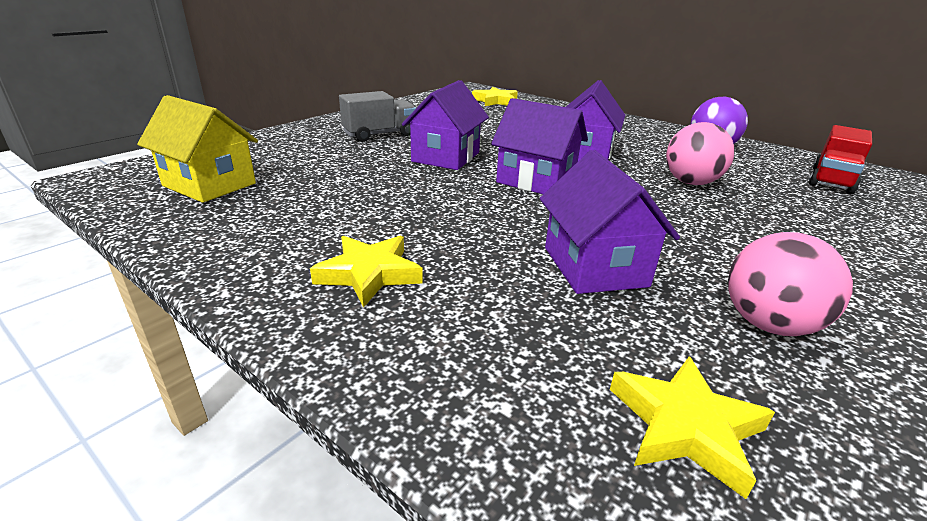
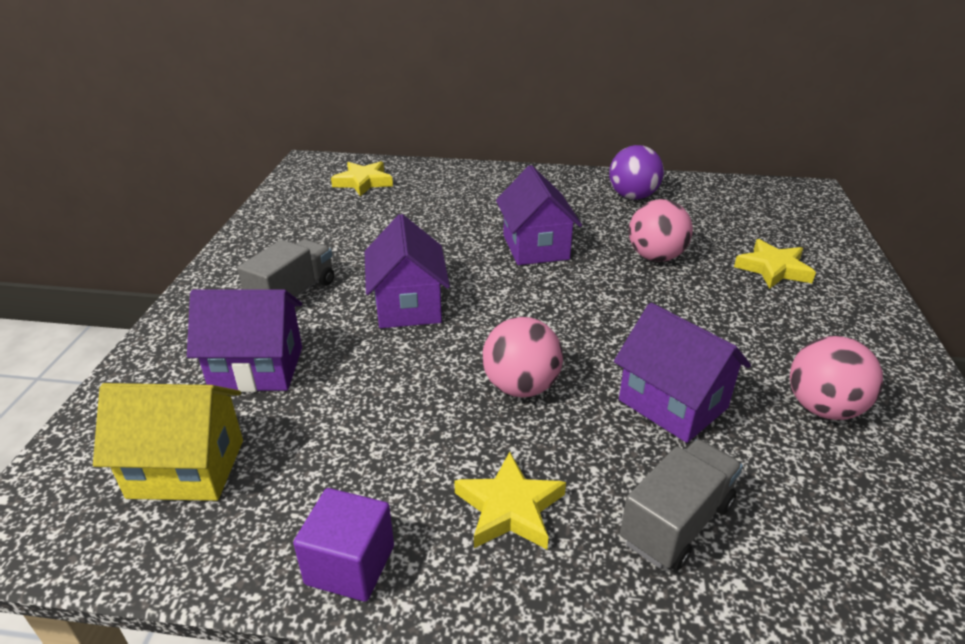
camera: 30 degrees left, 5 degrees up
(224, 258) = (350, 565): none -> purple cube
(471, 216) = (521, 387): none -> pink ball
(497, 338) = (676, 522): none -> grey truck
(536, 181) = (529, 308): purple house -> purple house (257, 368)
(685, 427) = (846, 532): yellow star -> yellow star (773, 269)
(831, 180) = (750, 212): red truck -> none

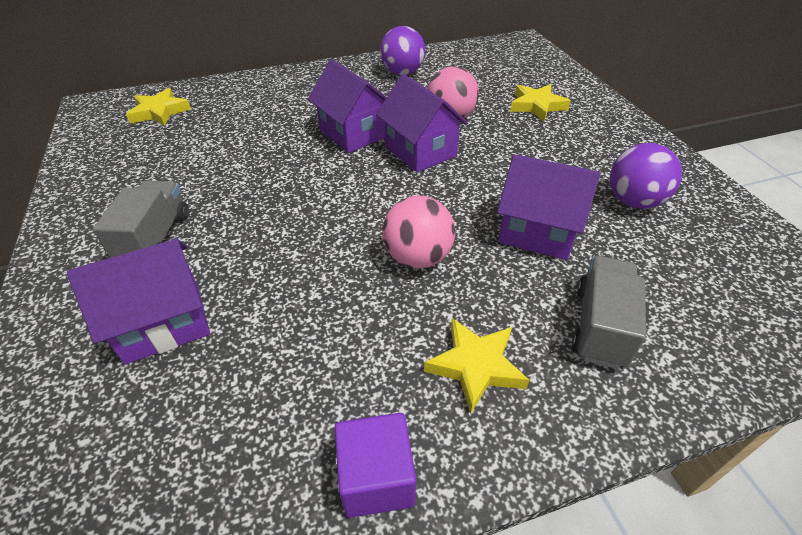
camera: 25 degrees left, 10 degrees up
(186, 468) = (151, 455): yellow house -> none
(408, 306) = (276, 216): purple house -> purple house (420, 151)
(823, 408) = (634, 201): pink ball -> purple ball

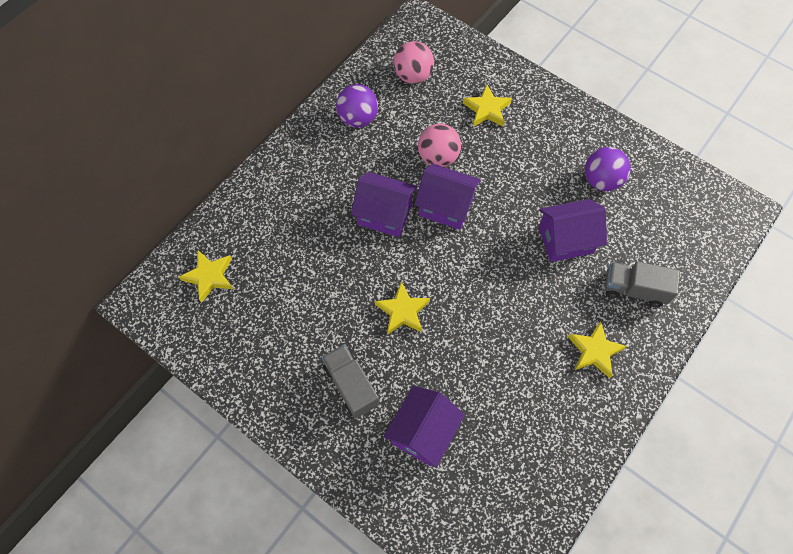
camera: 35 degrees left, 20 degrees up
(282, 206) = (403, 311): none -> yellow star
(376, 478) = (594, 434): purple cube -> none
(418, 257) = (516, 301): pink ball -> pink ball (413, 76)
(600, 326) = (634, 289): grey truck -> grey truck turned 60 degrees counterclockwise

